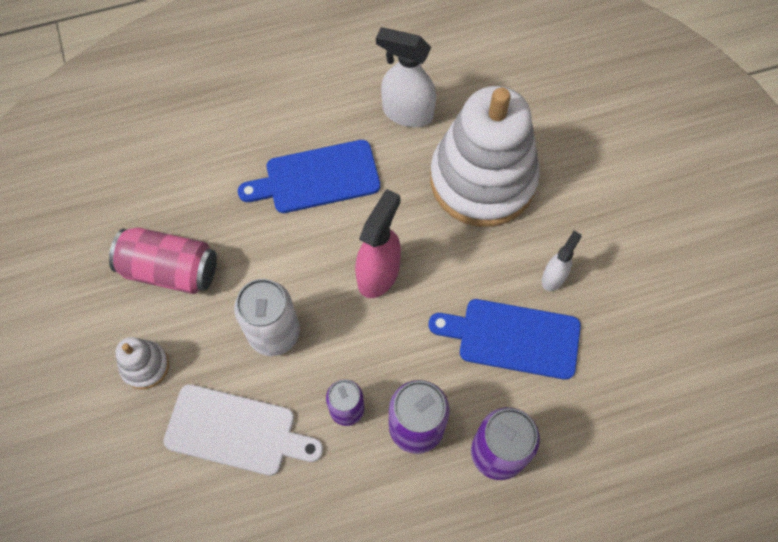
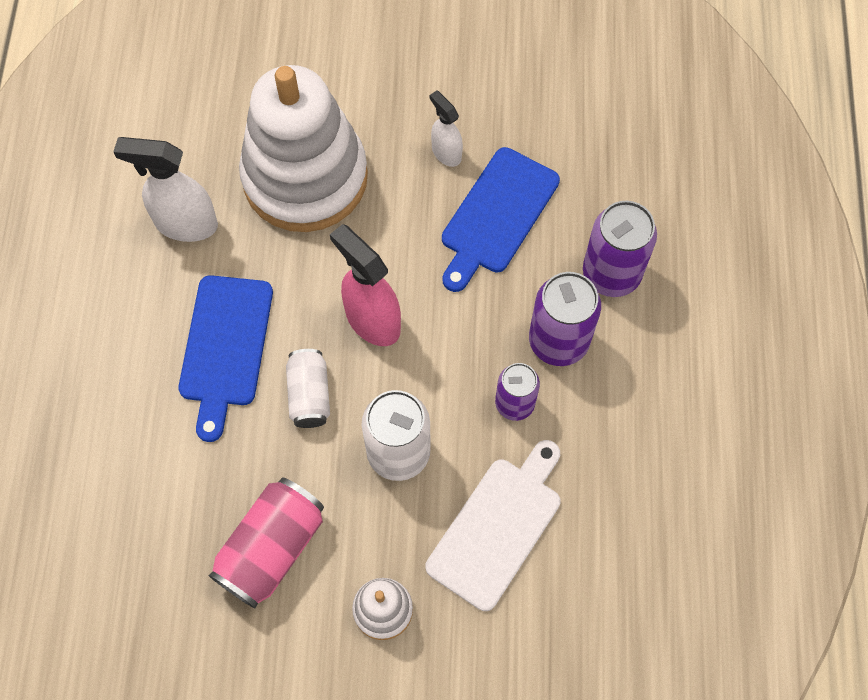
camera: 70 degrees left, 0 degrees up
(299, 251) = (309, 395): none -> white can
(407, 112) = (185, 224): white spray bottle -> white spray bottle turned 60 degrees clockwise

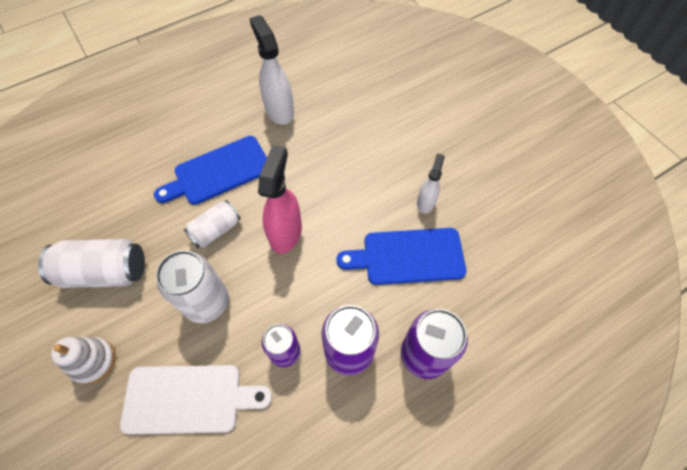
camera: 55 degrees right, 5 degrees down
(272, 548) = (105, 272): pink can -> white can
(305, 177) = (350, 144): white stacking toy -> none

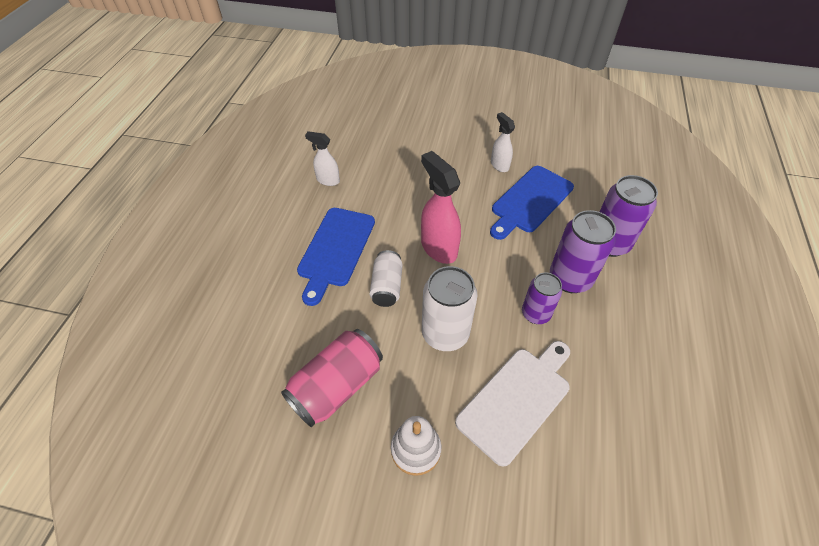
camera: 45 degrees left, 10 degrees down
(105, 272) = (337, 386): white can -> pink can
(279, 110) = (328, 180): white spray bottle -> white spray bottle, size x0.59

